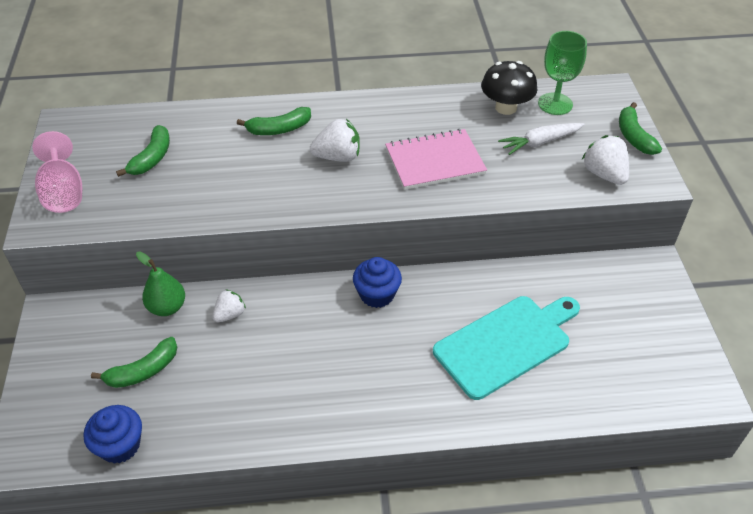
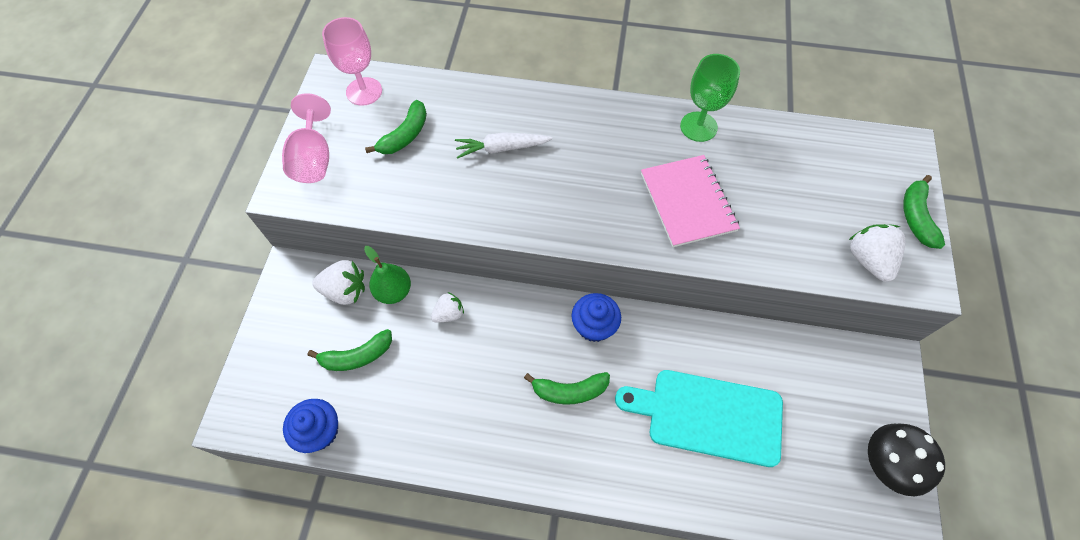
camera: 15 degrees right, 15 degrees up
(100, 130) = (364, 91): none -> pink goblet
(279, 129) = (537, 126): green banana -> green banana (569, 391)
(338, 157) = (588, 174): white strawberry -> white strawberry (345, 291)
(435, 161) = (687, 202): pink notebook -> pink notebook turned 75 degrees clockwise
(506, 108) = (782, 148): black mushroom -> black mushroom (887, 464)
(506, 344) = (708, 416): turquoise cutting board -> turquoise cutting board turned 150 degrees counterclockwise
(540, 142) = (807, 202): white carrot -> white carrot (501, 148)
(555, 104) = (838, 155): green goblet -> green goblet (698, 127)

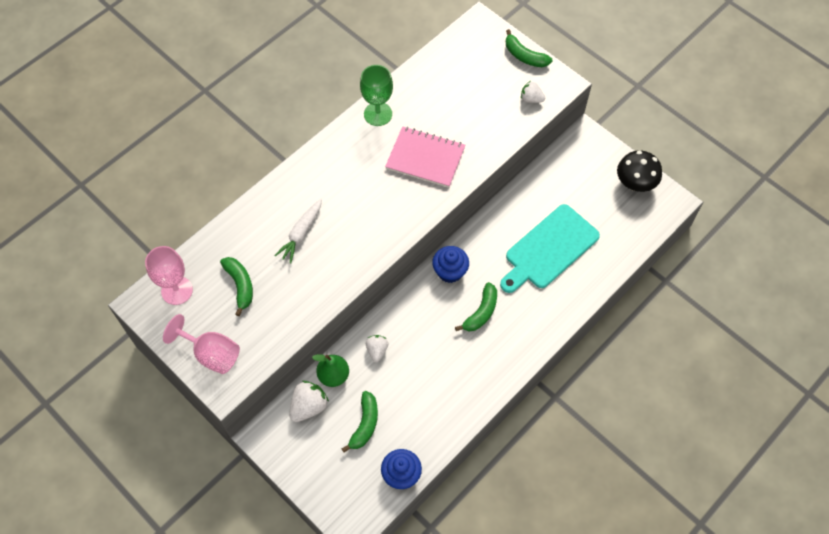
camera: 55 degrees left, 0 degrees up
(868, 260) = (531, 99): white strawberry -> white strawberry, size x0.65

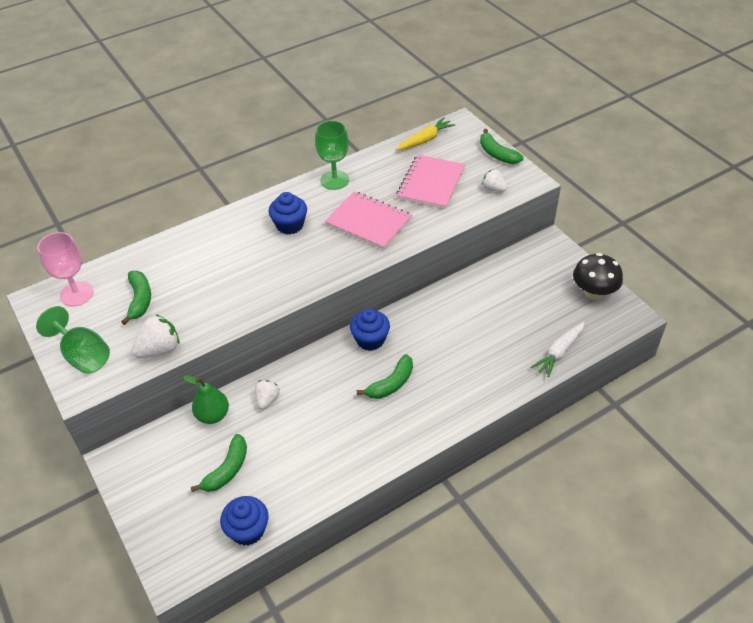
camera: 15 degrees right, 15 degrees down
(211, 354) = (83, 355): pink goblet -> green goblet
(301, 233) = (219, 265): white carrot -> white carrot (559, 352)
(309, 406) = (175, 440): white strawberry -> white strawberry (159, 349)
(352, 175) = (290, 225): none -> blue cupcake
(451, 49) = (425, 140): none -> yellow carrot
(471, 102) = (431, 183): none -> pink notebook
(549, 249) = (483, 337): turquoise cutting board -> none

